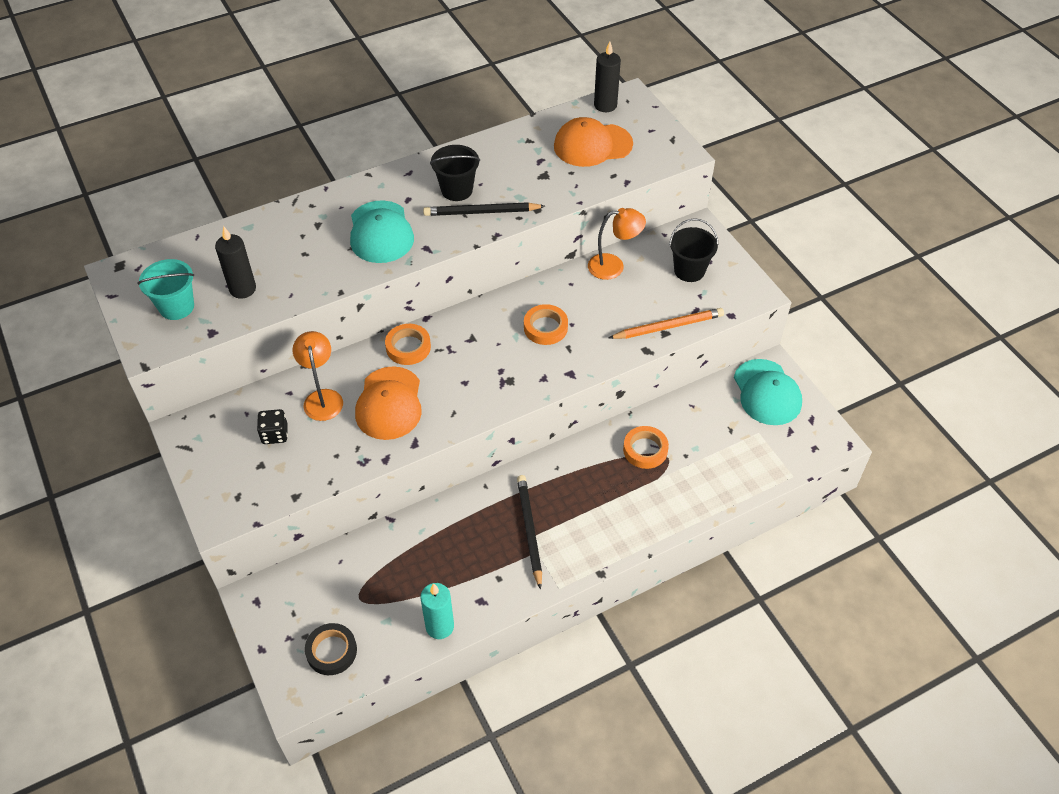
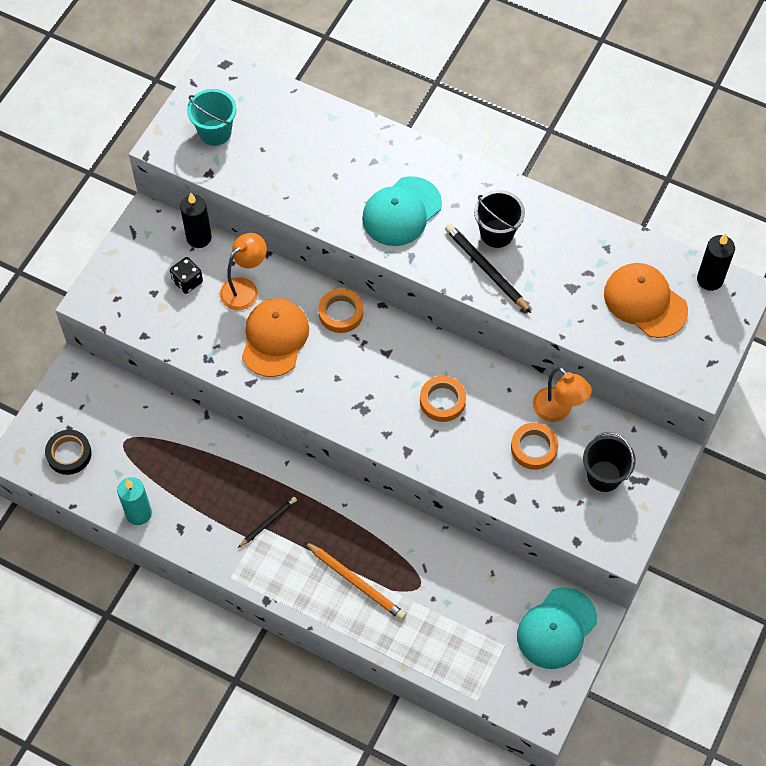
camera: 55 degrees right, 10 degrees up
(242, 289) = (266, 161): black candle -> black candle (199, 238)
(389, 403) = (274, 338): orange cap -> orange cap turned 135 degrees clockwise
(529, 530) = (268, 522): black pencil -> black pencil, size x0.61
(645, 450) = (414, 562): orange tape -> orange tape (534, 448)
(668, 327) = (521, 497): orange pencil -> orange pencil (355, 582)

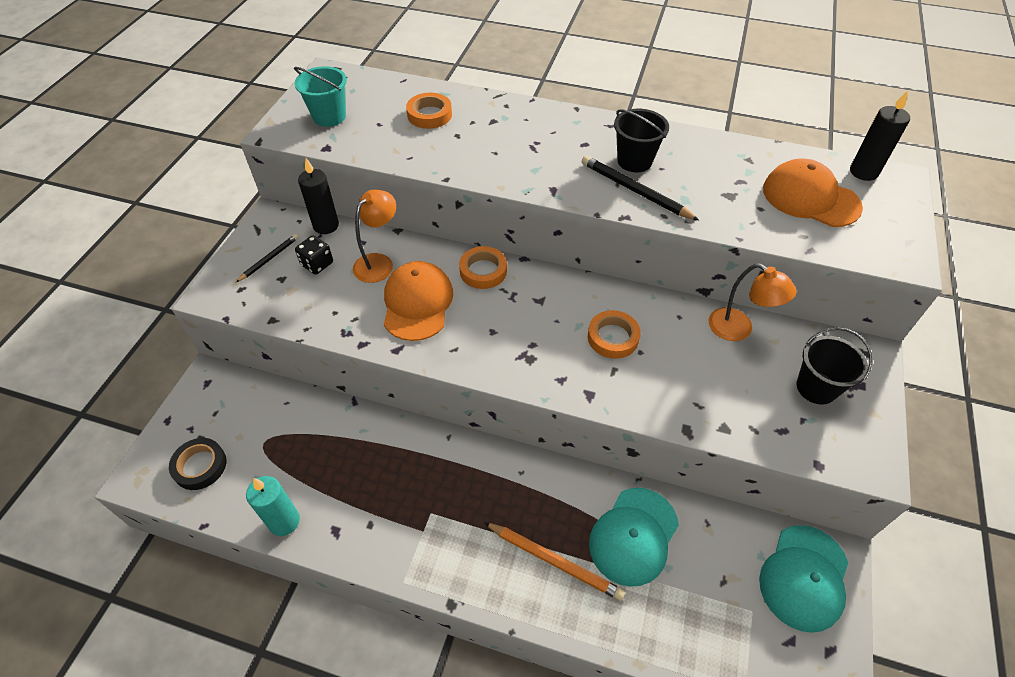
camera: 10 degrees left, 10 degrees down
(268, 522) = (438, 507): black pencil -> black pencil (269, 259)
(401, 211) = (532, 155): turquoise cap -> turquoise cap (633, 536)
(534, 448) = (728, 370): orange tape -> orange tape (429, 115)

